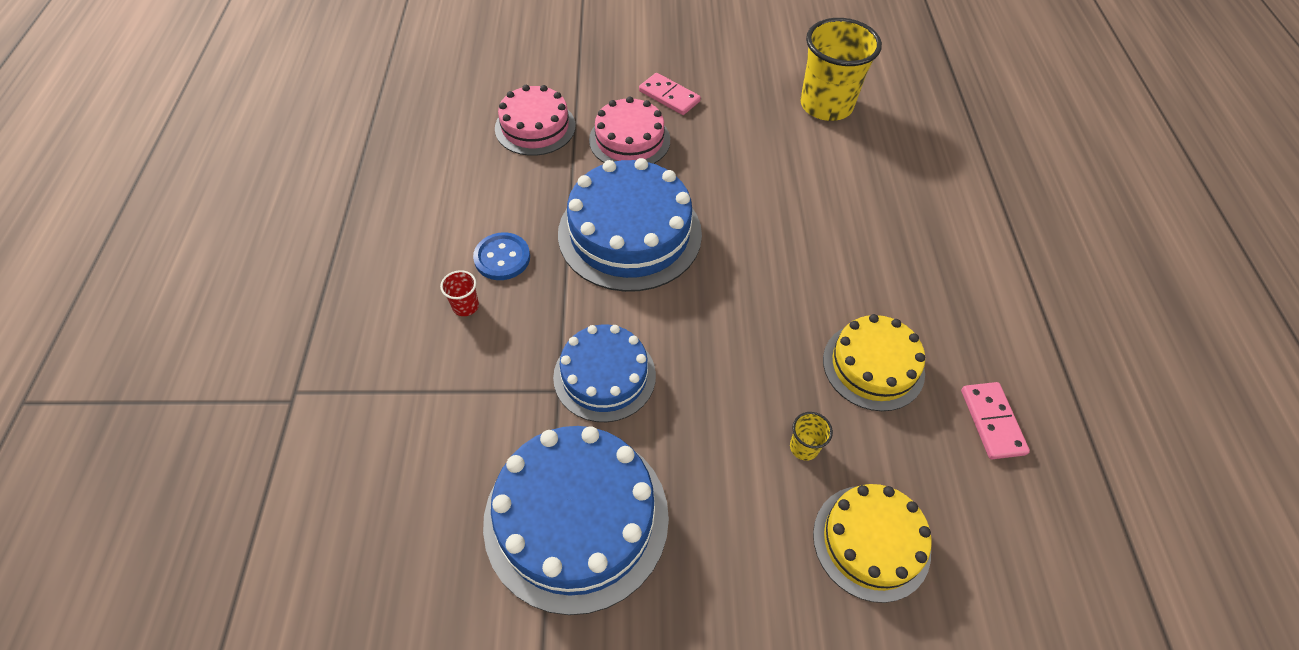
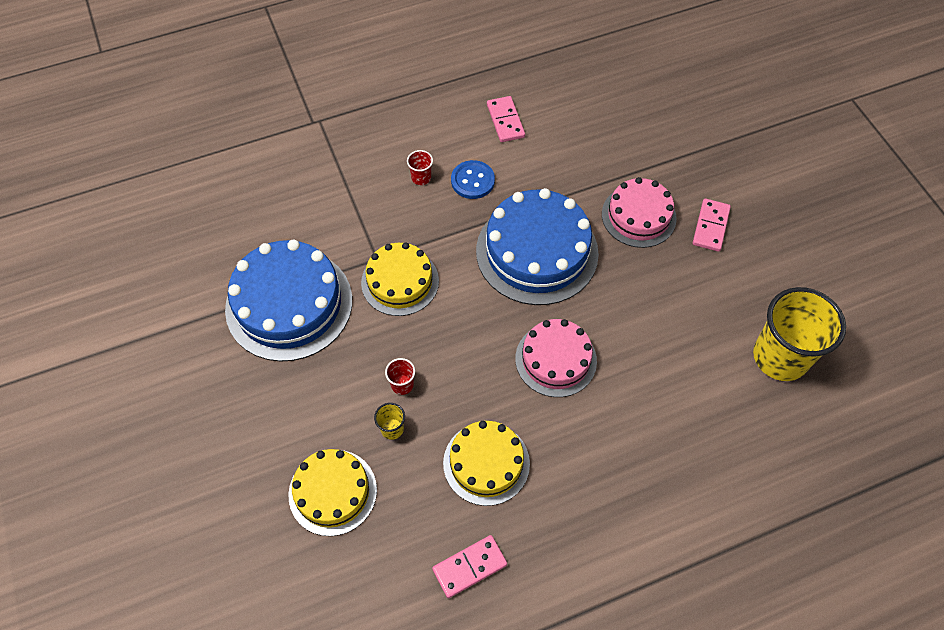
camera: 70 degrees right, 5 degrees up
(438, 201) = (505, 121): none -> pink domino
(535, 127) = (615, 147): pink cake -> pink cake (556, 359)
(604, 376) = (400, 281): blue cake -> yellow cake
(748, 418) = (402, 384): none -> red cup

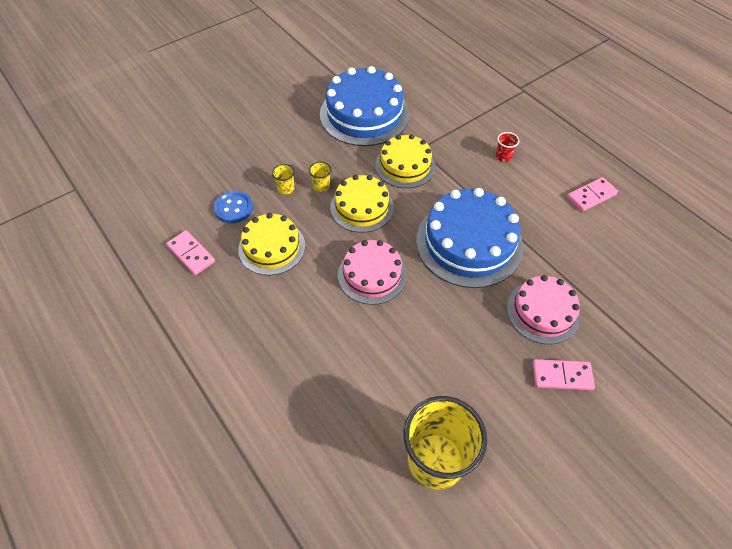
camera: 75 degrees right, 5 degrees down
(332, 492) = (233, 169): yellow cake -> yellow cake (362, 207)
(402, 384) = (321, 186): red cup -> yellow cup
(472, 181) = (517, 187): blue button -> blue button (233, 208)

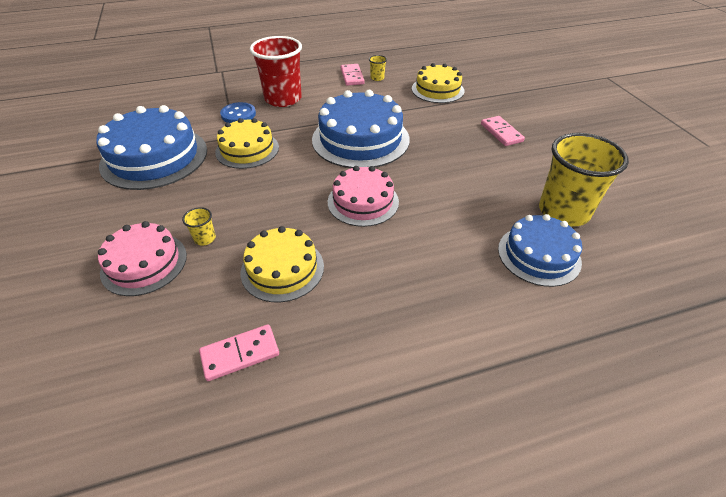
camera: 70 degrees left, 10 degrees down
(233, 208) = (196, 293): blue button -> blue button (238, 114)
(321, 186) = (225, 210): yellow cup -> yellow cup (377, 78)
(356, 439) = (539, 255): none -> blue cake
(362, 207) = (276, 188): yellow cake -> yellow cake (437, 90)
(503, 156) = (283, 99): red cup -> red cup, size x2.49
(542, 312) = (444, 125): pink cake -> pink cake (144, 263)
(561, 376) = (501, 133): pink domino -> pink domino turned 45 degrees counterclockwise

